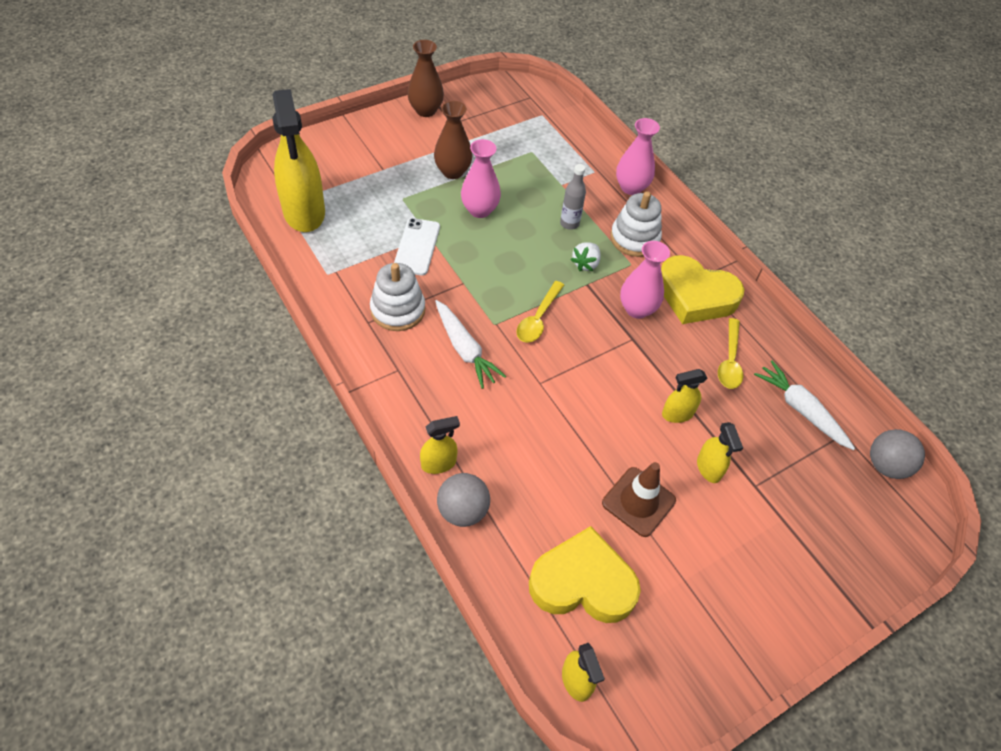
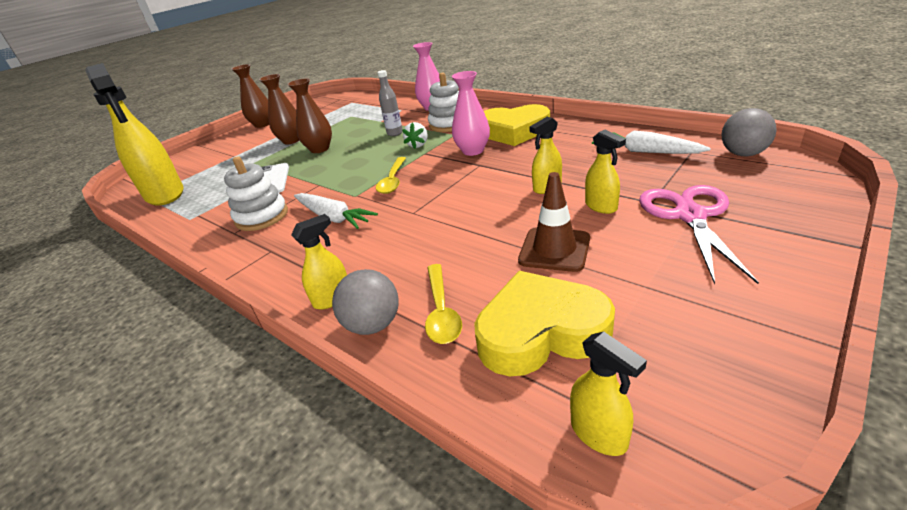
camera: 10 degrees left, 20 degrees down
(479, 210) = (320, 149): pink vase -> brown vase
(729, 361) = (566, 149): yellow spoon -> yellow spoon (441, 311)
(773, 522) = (690, 216): none -> pink scissors

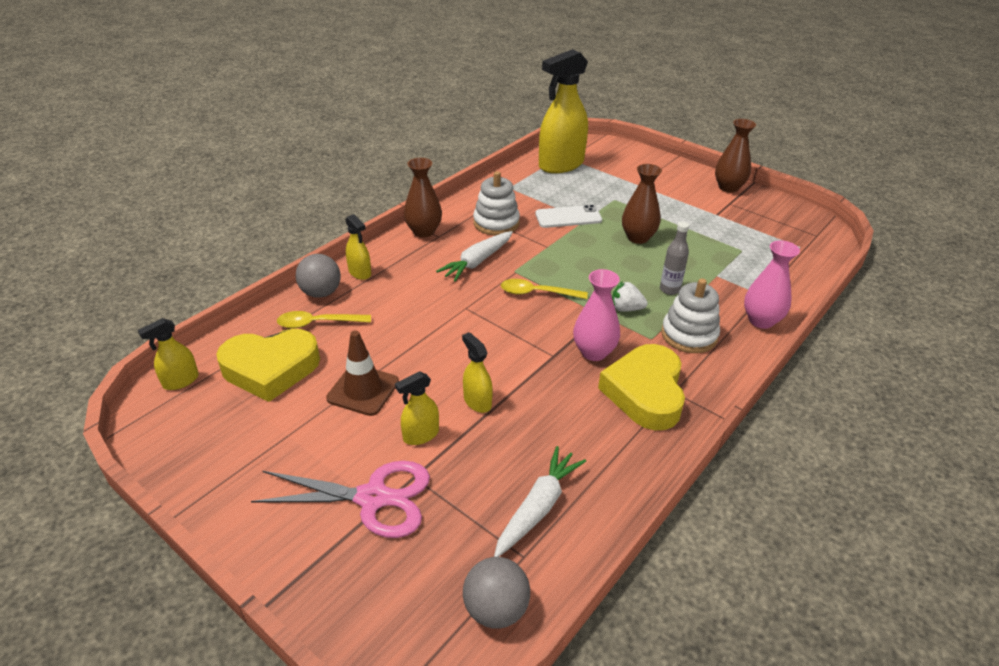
camera: 85 degrees right, 5 degrees up
(291, 140) = (669, 215): brown vase -> brown vase (424, 231)
(541, 332) = (271, 369): yellow heart -> yellow heart turned 90 degrees clockwise

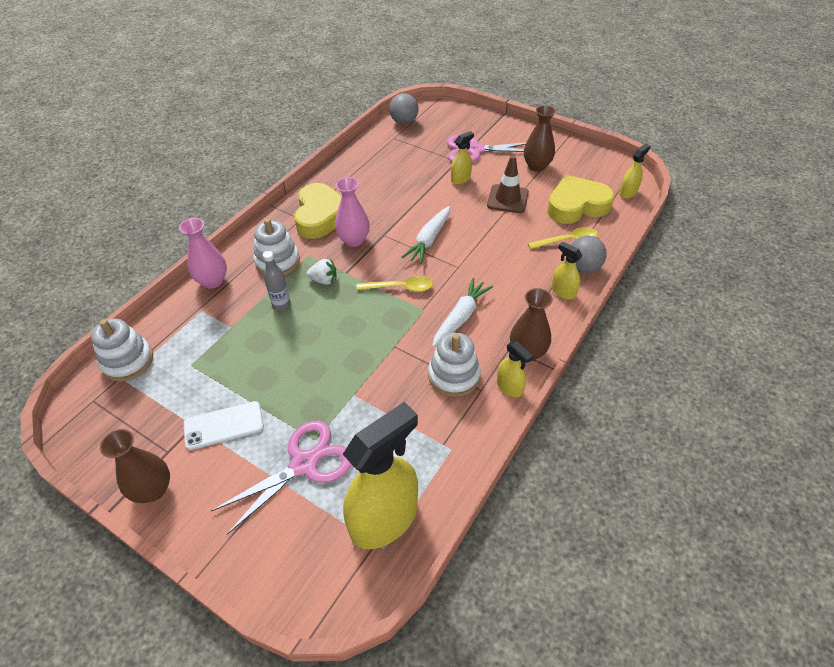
camera: 175 degrees right, 10 degrees up
(477, 401) = (431, 200): yellow spray bottle -> yellow spray bottle (509, 387)
(538, 507) = (388, 155): white carrot -> white carrot (429, 240)
(568, 217) = (373, 397): white phone -> white phone (224, 425)
(620, 189) = (304, 464): none -> pink scissors
(638, 237) = (298, 371): brown vase -> brown vase (536, 166)
(806, 258) = (127, 361): none -> white stacking toy

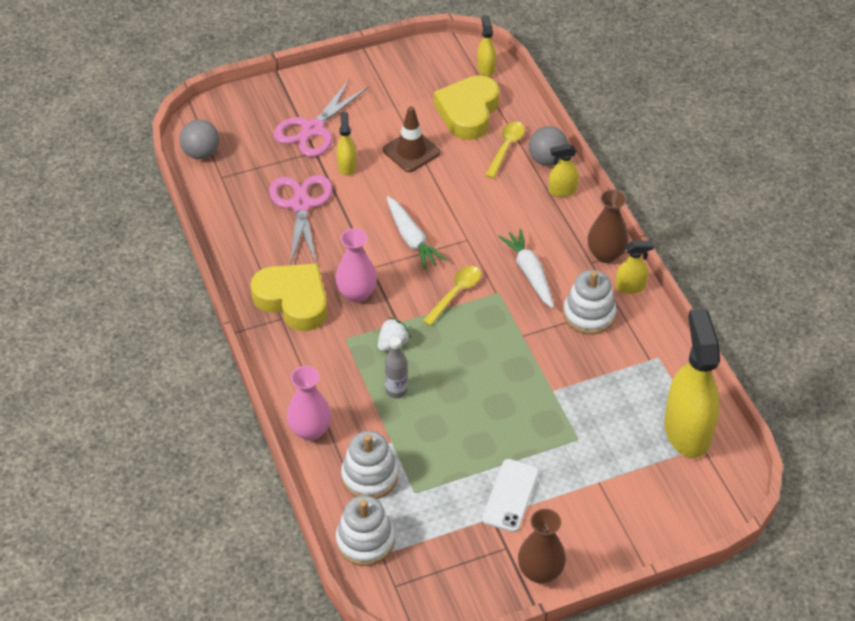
camera: 55 degrees left, 0 degrees up
(277, 261) = (331, 366): white stacking toy -> white stacking toy (370, 476)
(304, 464) = (597, 457): pink scissors -> pink scissors (301, 205)
(536, 166) = (385, 102): brown vase -> none

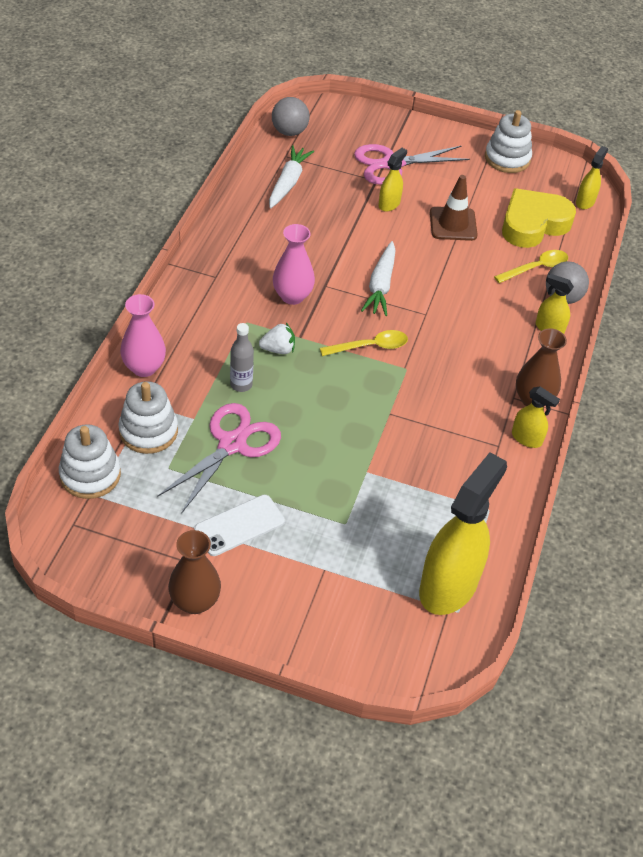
camera: 35 degrees right, 0 degrees up
(293, 300) = (239, 270): yellow heart -> none
(301, 205) = (322, 209): pink scissors -> pink scissors (232, 444)
(529, 273) = (449, 371): white carrot -> white carrot (288, 182)
(589, 314) = (465, 435): white stacking toy -> white stacking toy (507, 158)

